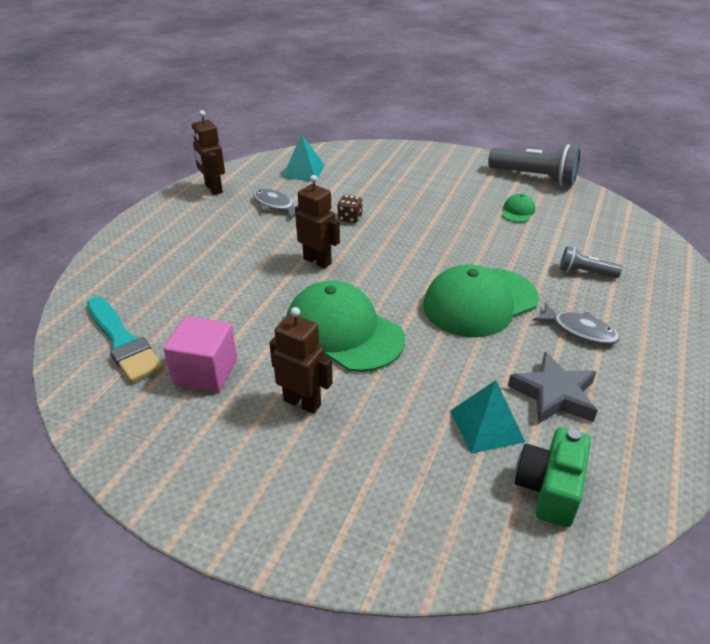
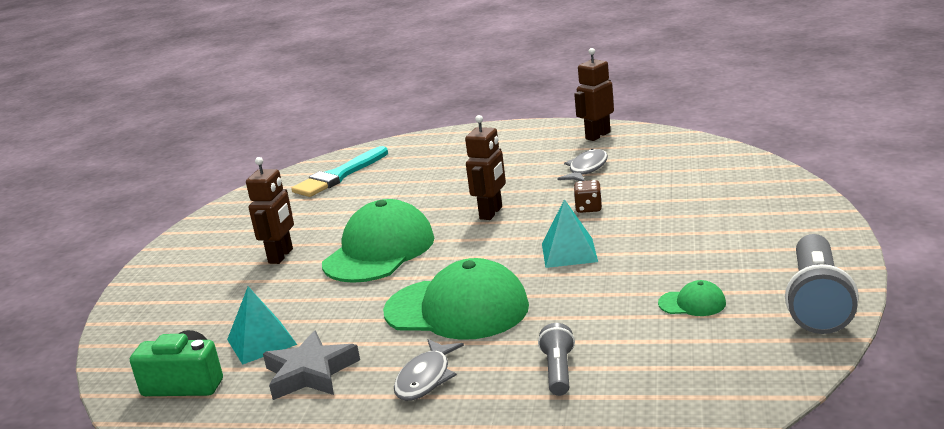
camera: 80 degrees right, 15 degrees down
(205, 372) = (311, 212): pink cube -> none
(303, 171) = (677, 161): turquoise pyramid -> turquoise pyramid (569, 252)
(480, 302) = (457, 309): green cap -> green cap turned 150 degrees clockwise

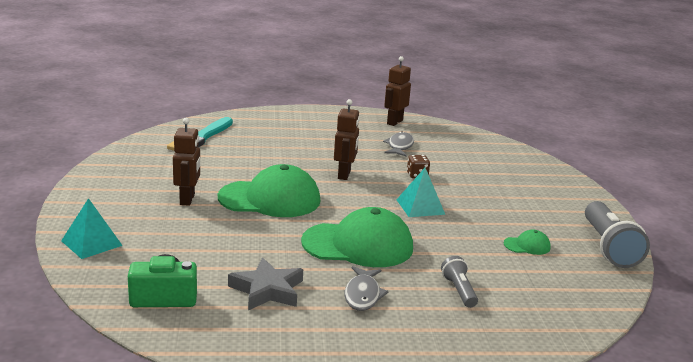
camera: 20 degrees left, 0 degrees up
(261, 341) = (211, 266): turquoise pyramid -> turquoise pyramid (91, 243)
(379, 251) = (270, 199): green cap -> green cap turned 75 degrees clockwise

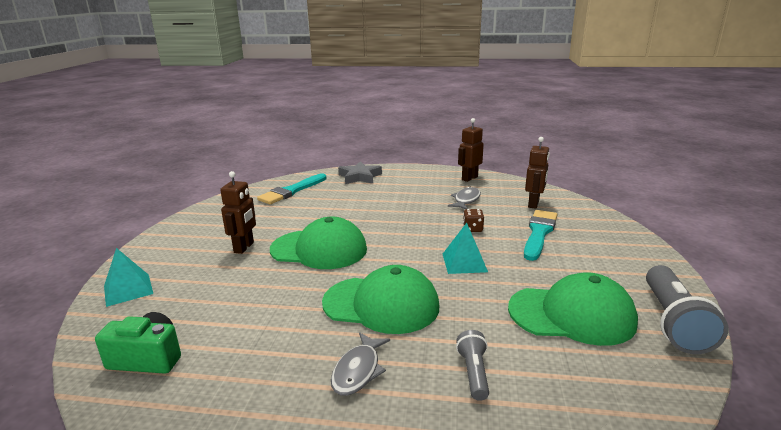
camera: 15 degrees right, 0 degrees up
(267, 290) = (258, 356): grey star -> grey star (360, 177)
(344, 175) = (402, 227): brown robot -> brown robot (534, 204)
(482, 178) = (539, 233): none -> turquoise brush
(527, 246) = (571, 315): green cap -> green cap, size x2.32

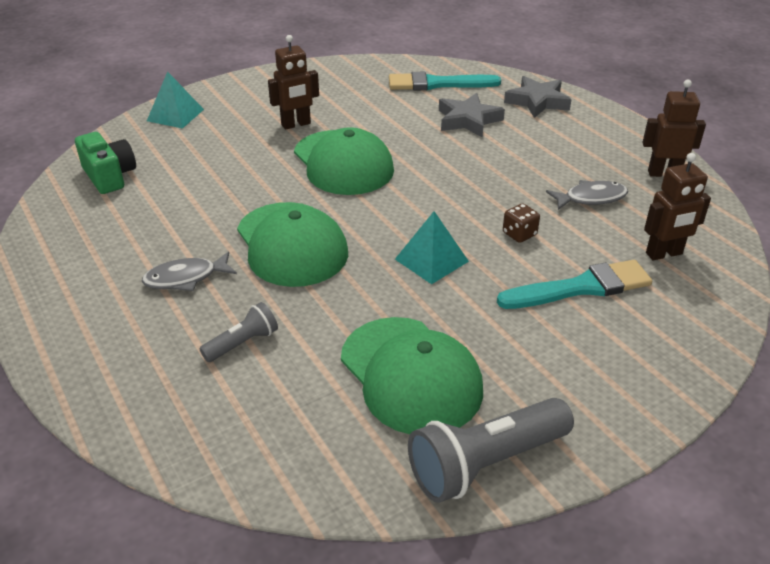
camera: 50 degrees right, 15 degrees up
(344, 198) = (468, 120): none -> grey star

